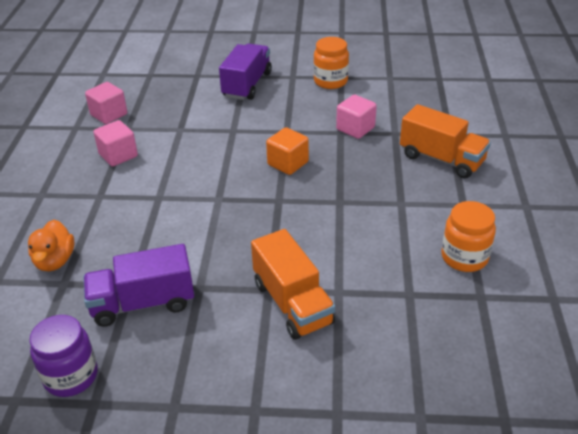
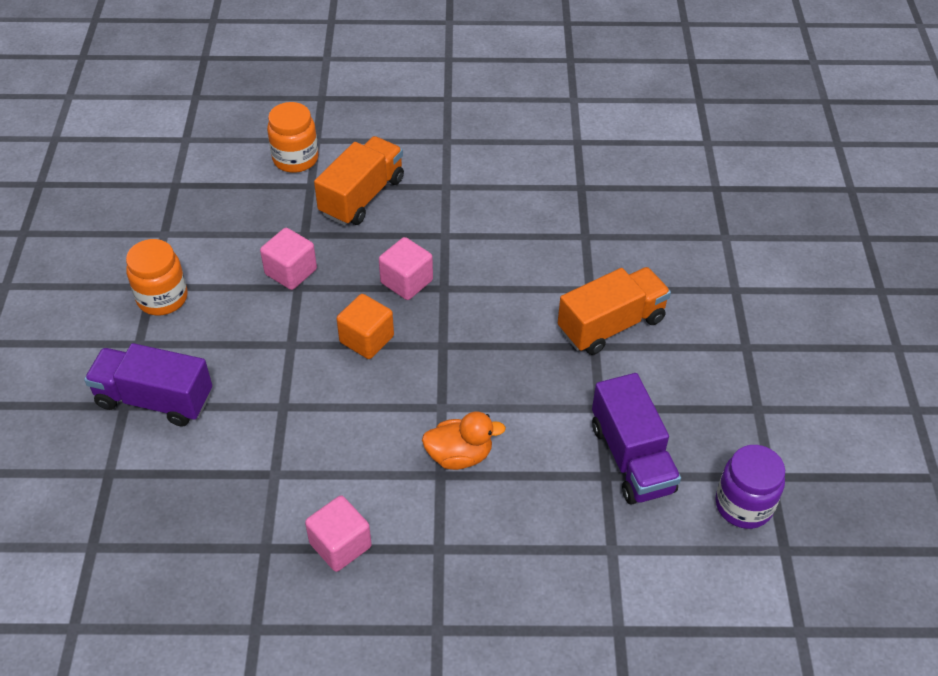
camera: 95 degrees left, 10 degrees up
(55, 261) = (574, 570): orange duck -> orange duck (459, 455)
(109, 115) = (221, 584): pink cube -> pink cube (406, 282)
(464, 257) = (529, 193): orange jar -> orange jar (295, 159)

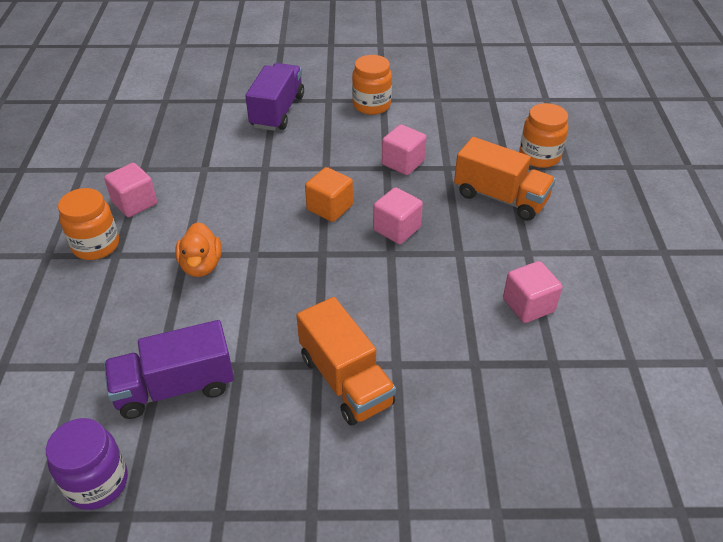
camera: 90 degrees right, 5 degrees down
(421, 575) = (96, 245): none -> orange jar
(515, 194) = (528, 305): none -> pink cube

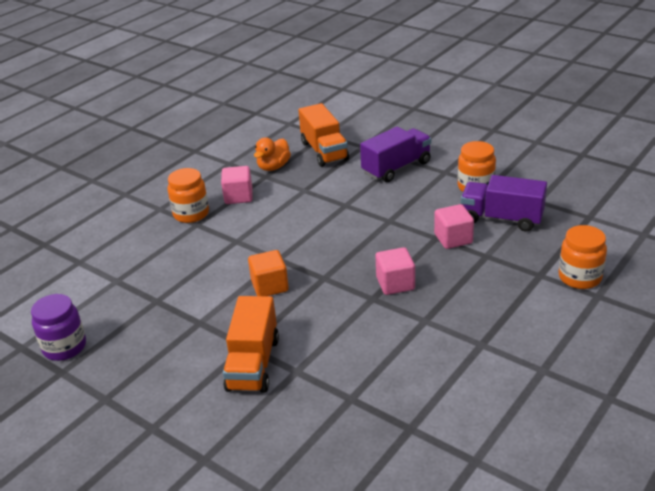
camera: 40 degrees right, 10 degrees down
(175, 387) = (152, 317): purple truck -> purple truck (501, 219)
(201, 265) = (239, 252): orange duck -> orange duck (273, 167)
(329, 208) = (362, 249): orange cube -> orange cube (270, 286)
(500, 197) = (505, 295): orange truck -> orange truck (324, 151)
(528, 305) = (437, 380): pink cube -> none

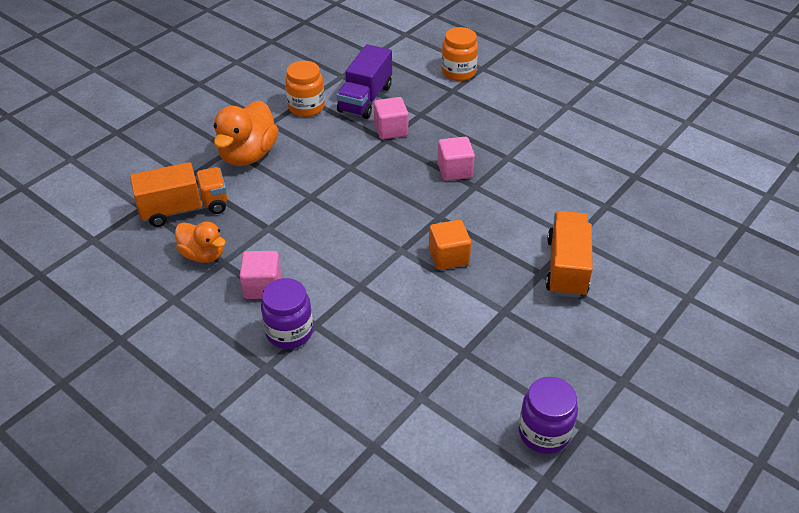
camera: 90 degrees left, 10 degrees up
(191, 214) = (289, 332): orange jar -> purple jar
(253, 364) = (566, 267): orange truck -> orange truck turned 90 degrees counterclockwise
(396, 168) = (248, 155): purple truck -> orange duck

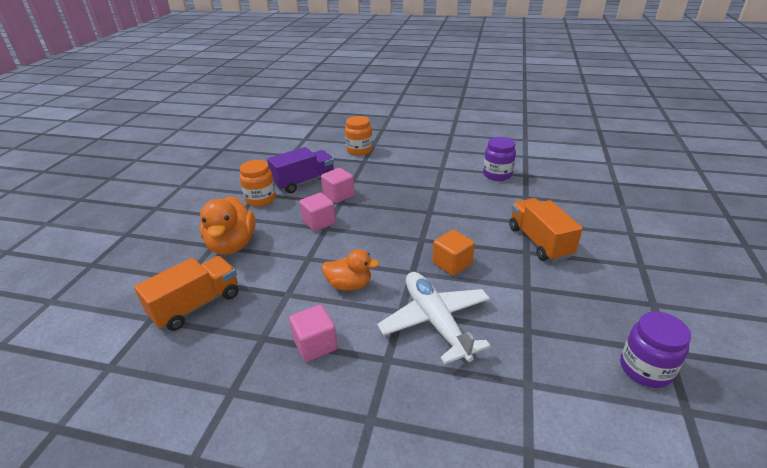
camera: 25 degrees left, 10 degrees down
(203, 255) = (239, 338): orange duck -> orange duck (349, 285)
(289, 332) = (369, 375): purple jar -> purple jar (497, 174)
(365, 99) = (304, 182): purple truck -> purple truck turned 120 degrees counterclockwise
(384, 308) = (435, 321): none -> white plane
(454, 170) = (406, 206): pink cube -> pink cube (319, 222)

